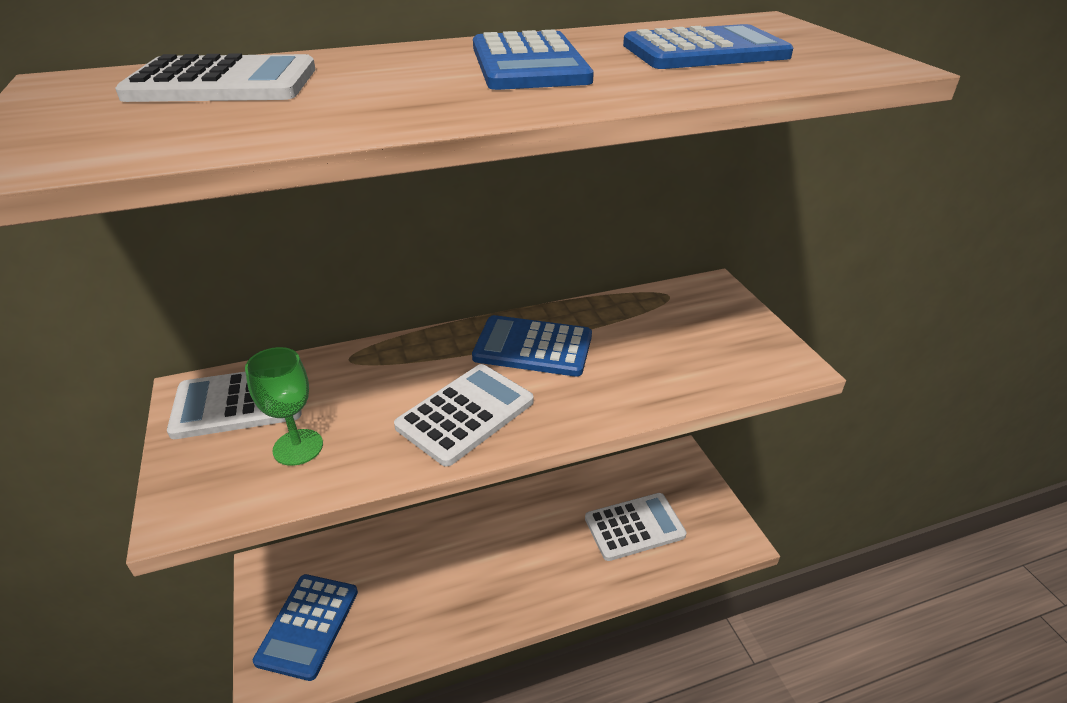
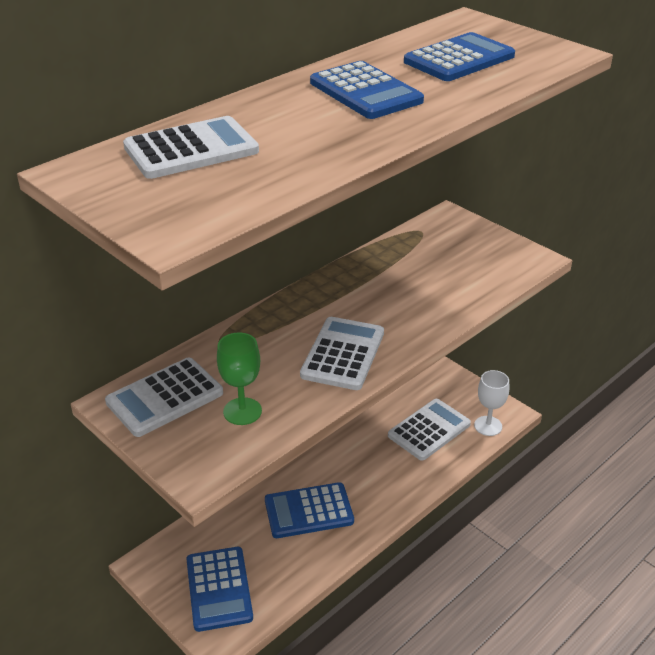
camera: 25 degrees left, 0 degrees up
(533, 347) = (352, 295): blue calculator -> blue calculator (309, 511)
(705, 546) = (488, 426): none -> white goblet

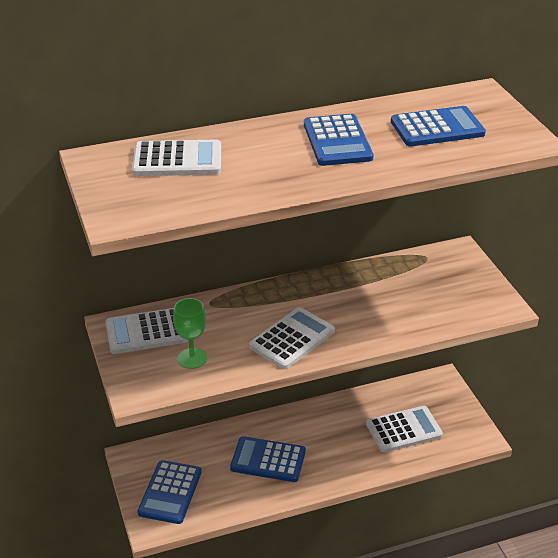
camera: 25 degrees right, 0 degrees up
(488, 426) = (456, 443): white goblet -> none

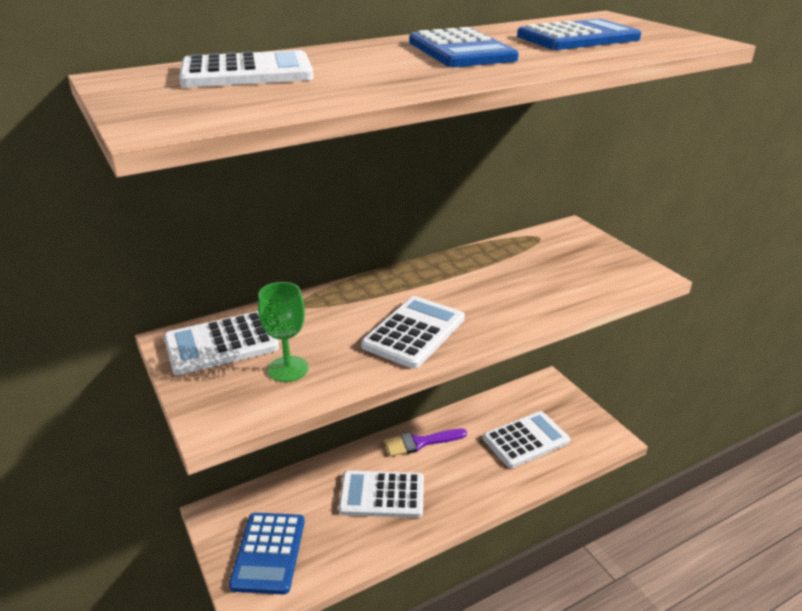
camera: 10 degrees left, 5 degrees down
(268, 460) = (382, 495): blue calculator -> white calculator
(310, 420) = (420, 442): none -> purple brush

